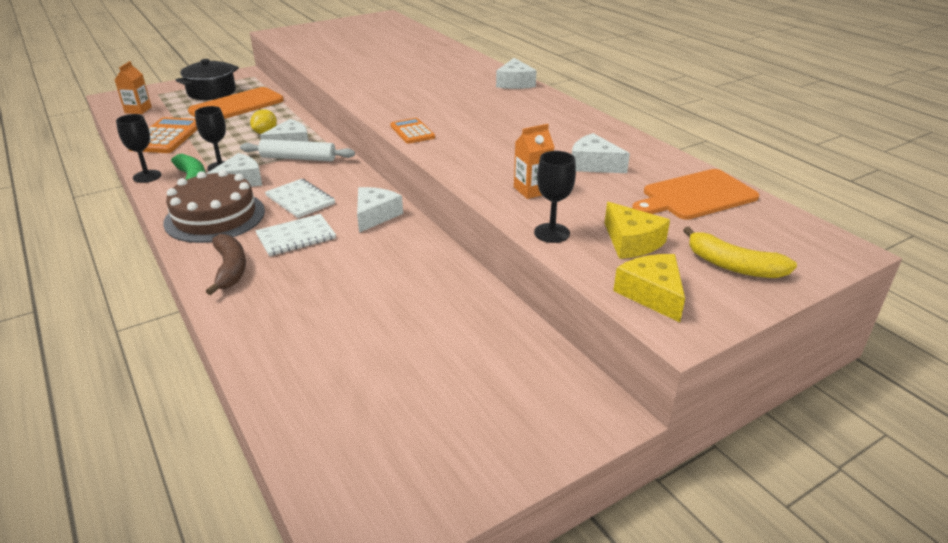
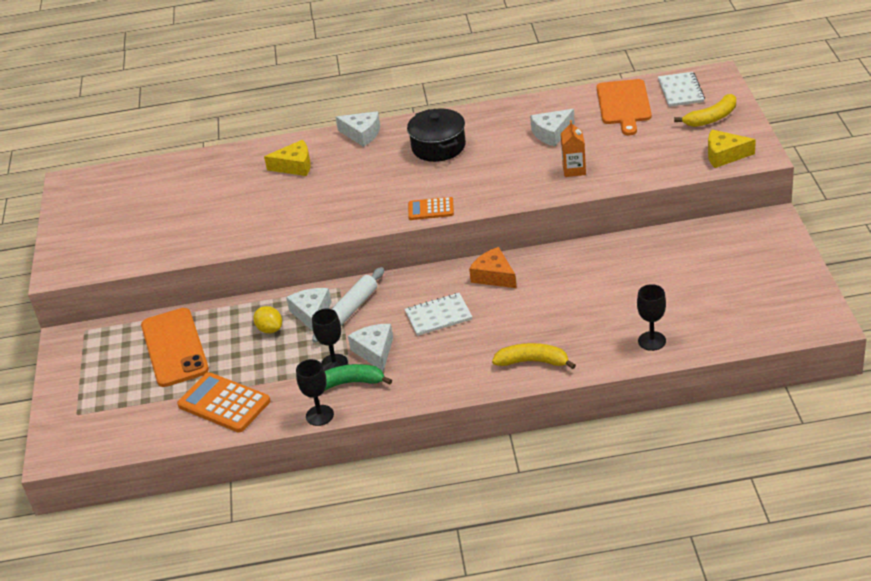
camera: 60 degrees left, 5 degrees up
(138, 110) = (120, 429): orange carton -> none
(212, 92) = (110, 367): black pot -> black pot (438, 147)
(215, 216) = (437, 369): brown cake -> none
(230, 269) = (533, 362): brown banana -> yellow banana
(296, 237) = (502, 323): white notebook -> white notebook (681, 91)
(375, 215) = (494, 276): white cheese -> orange cheese
(551, 233) = (637, 175): black goblet -> black goblet (652, 341)
(631, 242) = (666, 146): yellow cheese -> yellow cheese (295, 166)

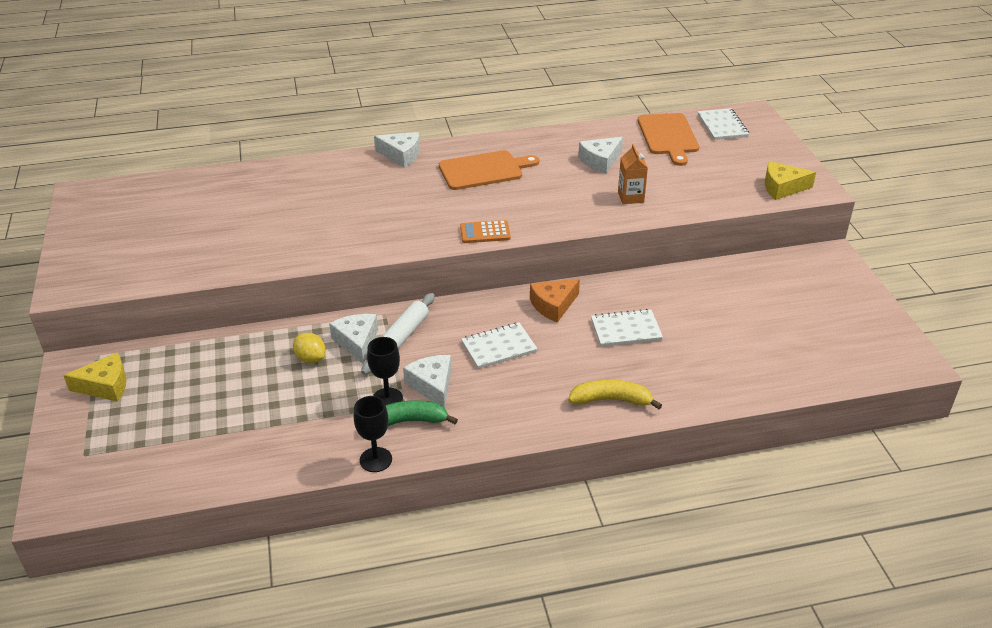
camera: 10 degrees left, 0 degrees up
(174, 348) = (201, 378): orange phone -> none
(224, 403) = (261, 444): orange calculator -> none
(295, 166) = (332, 184): yellow cheese -> yellow cheese (105, 386)
(438, 147) = (484, 170): black pot -> orange cutting board
(494, 276) = (553, 305): orange cheese -> orange cheese turned 75 degrees counterclockwise
(558, 297) = (626, 329): none -> white notebook
(652, 341) = (736, 379): black goblet -> none
(711, 118) = (759, 152): yellow banana -> none

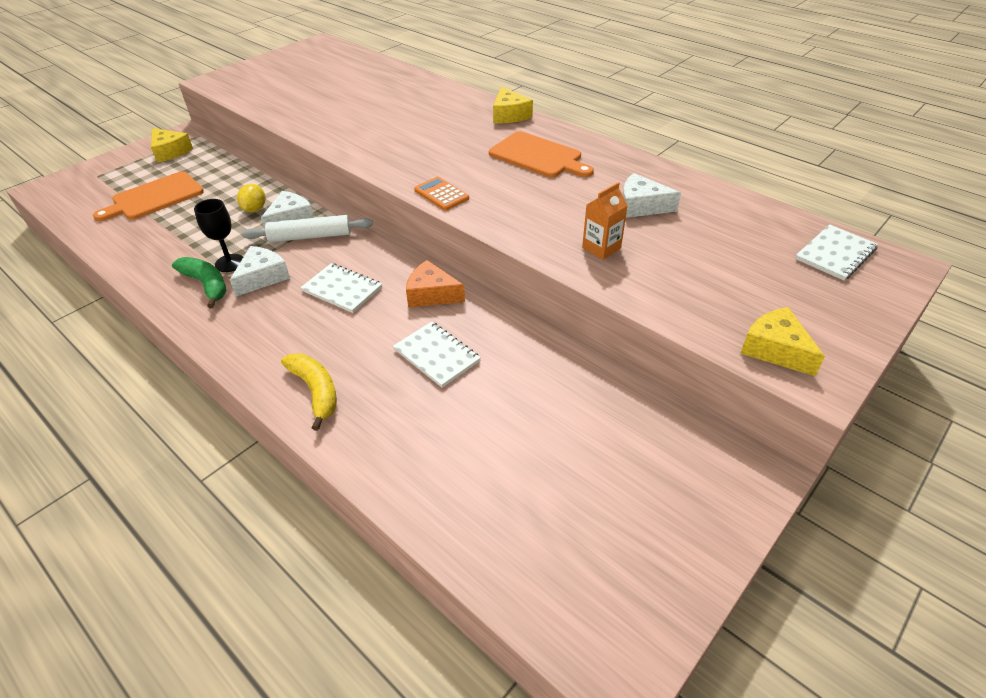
camera: 55 degrees right, 5 degrees up
(376, 460) = (150, 290): black goblet -> none
(401, 155) = (509, 115): white cheese -> yellow cheese
(668, 136) = (752, 227): orange cutting board -> orange cutting board (154, 197)

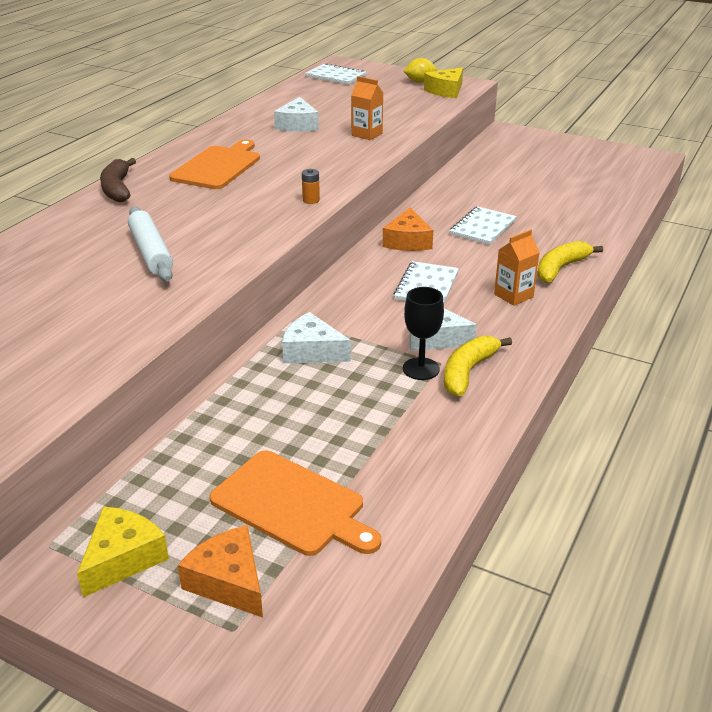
camera: 105 degrees left, 10 degrees down
(125, 176) = (229, 581): none -> orange cheese
(206, 285) = (468, 372): green banana -> yellow banana
(255, 209) = (297, 388): yellow lemon -> yellow lemon (420, 82)
(290, 340) = (513, 296): none -> orange carton
(310, 236) = (343, 327): white rolling pin -> white rolling pin (151, 252)
(441, 194) = (311, 200): orange calculator -> orange battery
(509, 115) = (117, 188): yellow cheese -> brown banana

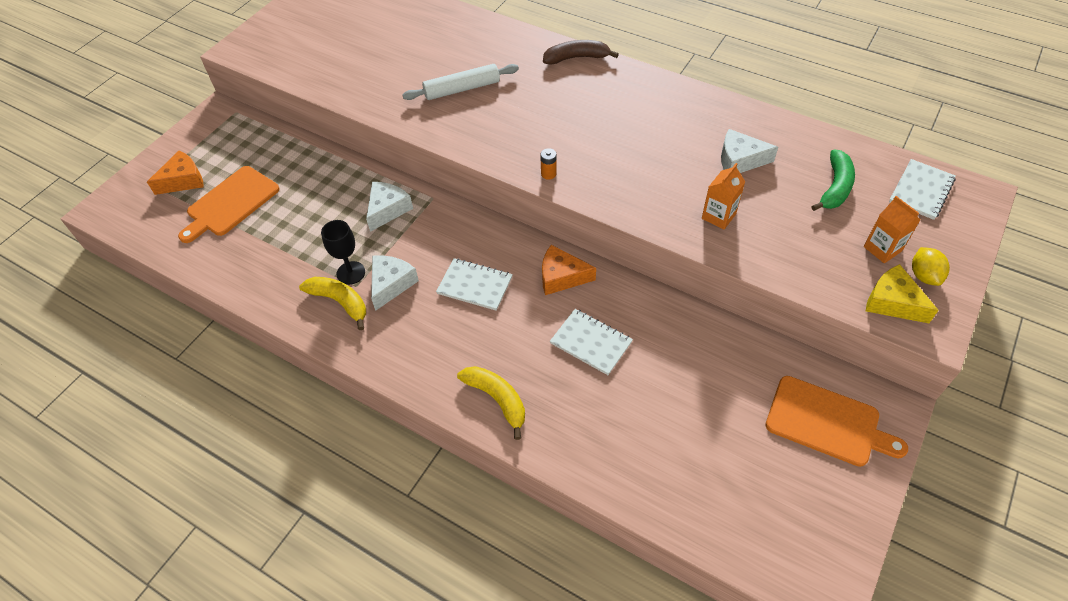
camera: 95 degrees right, 20 degrees up
(123, 558) = (215, 140): yellow cheese -> none
(218, 166) = (624, 110): orange cutting board -> orange cutting board (827, 422)
(332, 98) = (835, 187): none -> green banana
(513, 296) = (449, 350): orange carton -> orange carton (882, 249)

